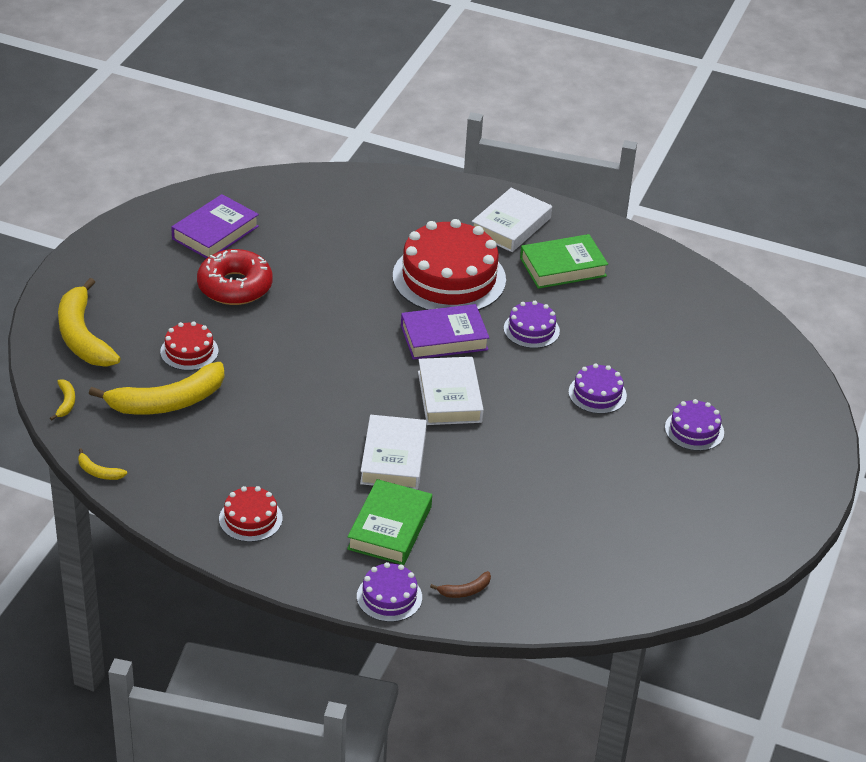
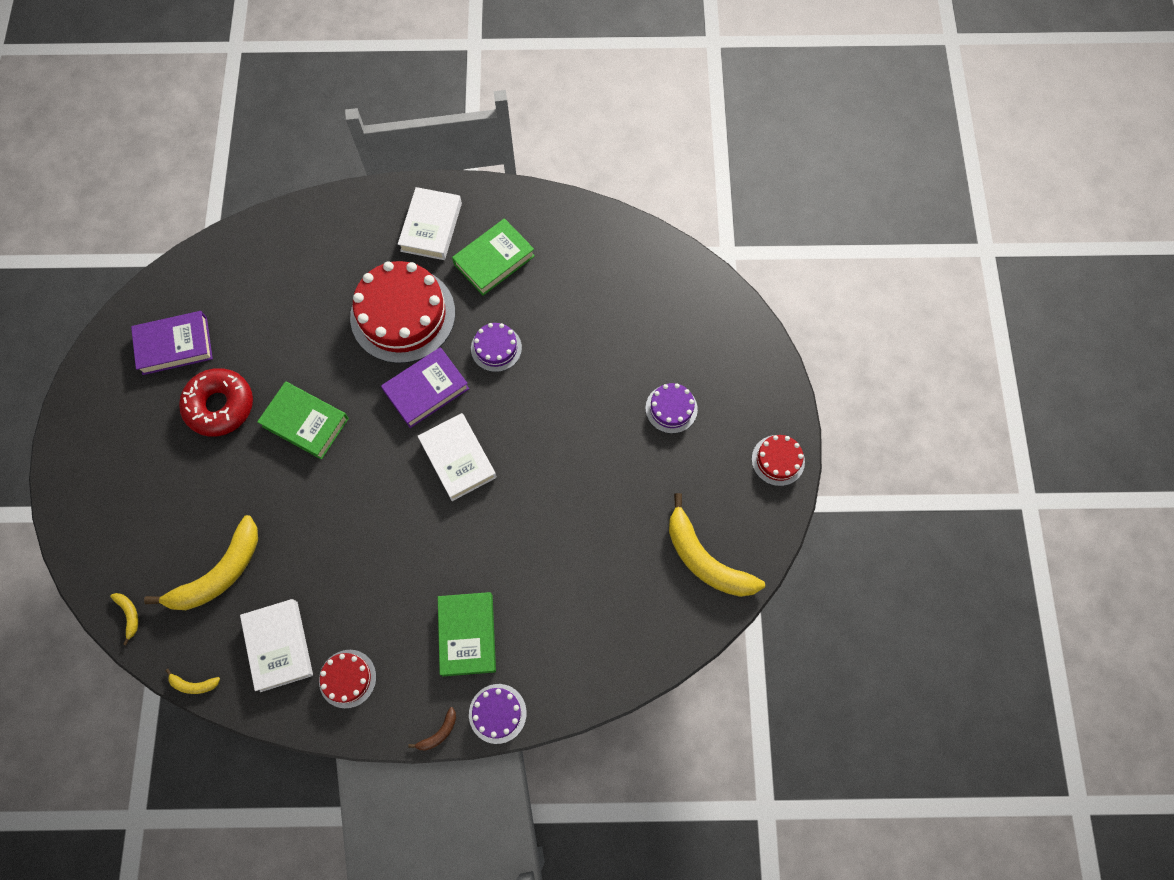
camera: 20 degrees left, 30 degrees up
(82, 336) = (109, 527): yellow banana -> yellow banana (705, 559)
(189, 351) = (212, 503): red cake -> red cake (778, 460)
(215, 232) = (175, 345): purple book -> purple book turned 60 degrees clockwise
(311, 323) = (305, 422): none -> green book
(393, 458) = (439, 552): white book -> white book (279, 646)
(465, 591) = (556, 677): brown banana -> brown banana (439, 733)
(597, 394) = (578, 401): purple cake -> none

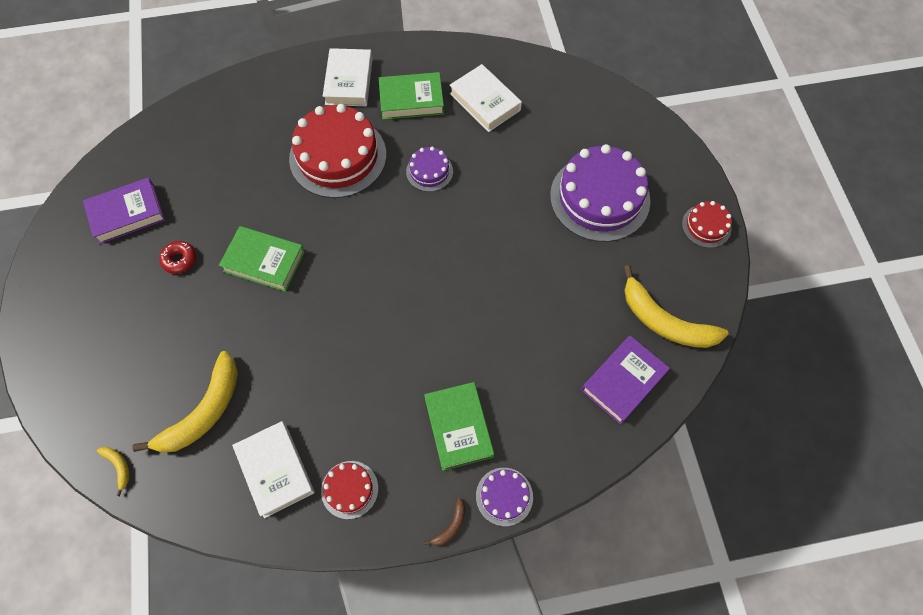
camera: 10 degrees left, 5 degrees down
(194, 684) = (195, 523): yellow banana -> none
(220, 406) = (179, 259): red donut -> red donut, size x0.52
(426, 390) = (373, 216): purple book -> purple book (623, 381)
(458, 459) = (415, 271): white book -> white book (485, 102)
(494, 260) = (411, 100): green book -> green book turned 45 degrees clockwise
(671, 408) = (599, 198): purple cake -> purple cake, size x2.08

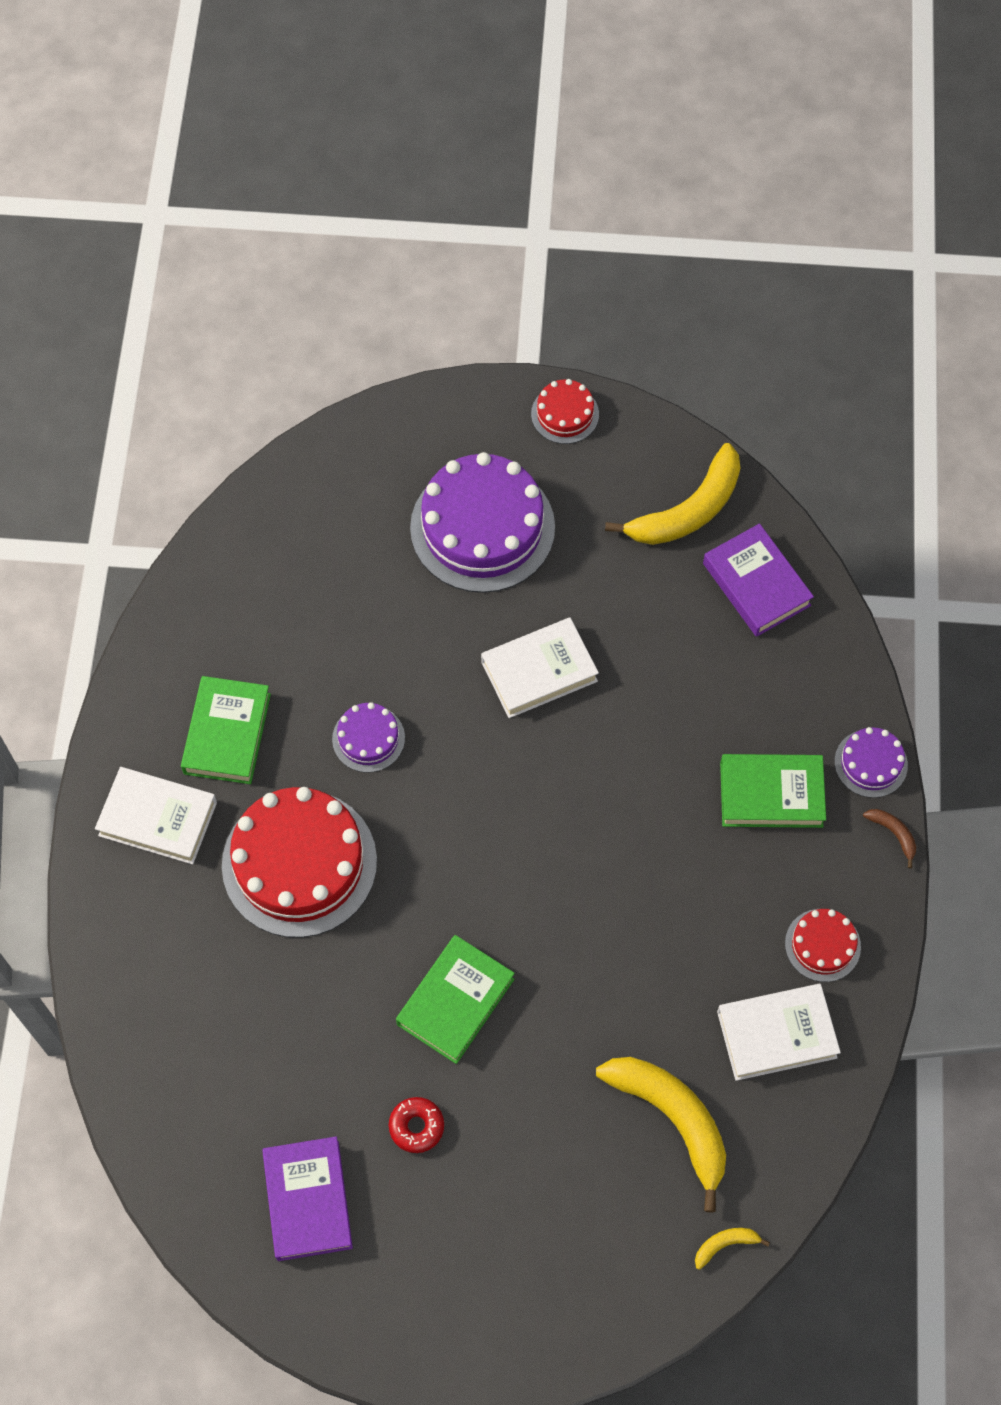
camera: 75 degrees left, 0 degrees up
(485, 102) = (267, 630): white book -> white book (539, 671)

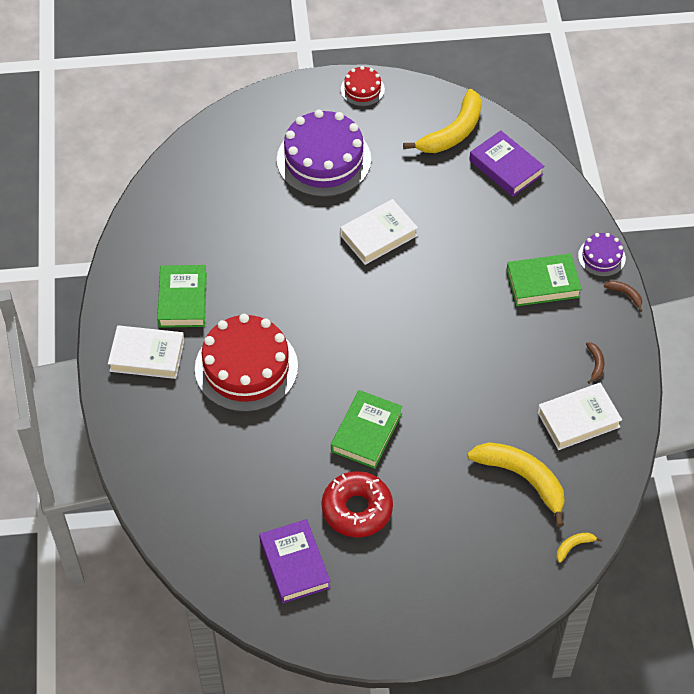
camera: 10 degrees left, 10 degrees down
(368, 738) = (276, 289): purple cake -> none
(416, 1126) = (357, 509): red donut -> red donut, size x1.92
(822, 945) = (595, 364): red cake -> brown banana

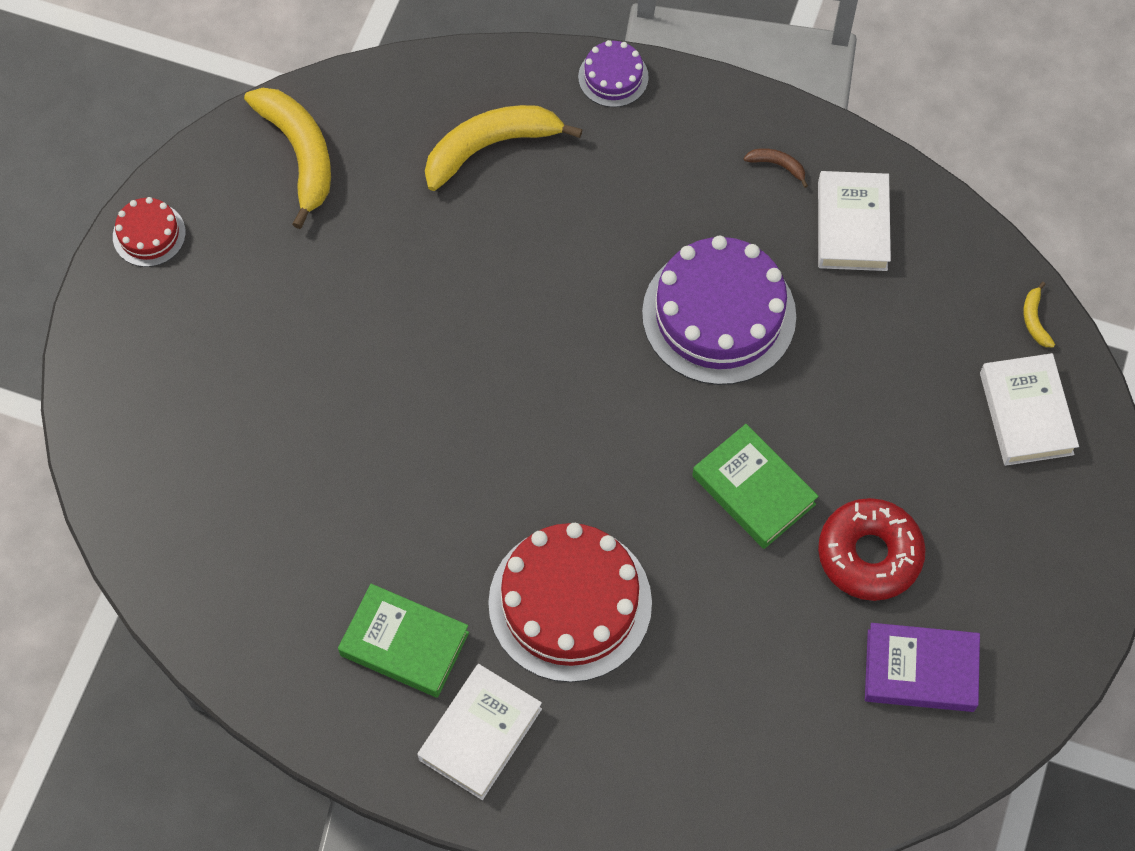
camera: 65 degrees left, 10 degrees up
(324, 159) = (251, 343): purple cake -> purple cake (719, 315)
(378, 235) = (430, 330): white book -> white book (1026, 413)
(506, 167) = (400, 118): purple book -> none
(523, 479) = (911, 332): yellow banana -> yellow banana (490, 147)
(543, 283) = (620, 165): green book -> none
(625, 294) = (687, 79): brown banana -> none

